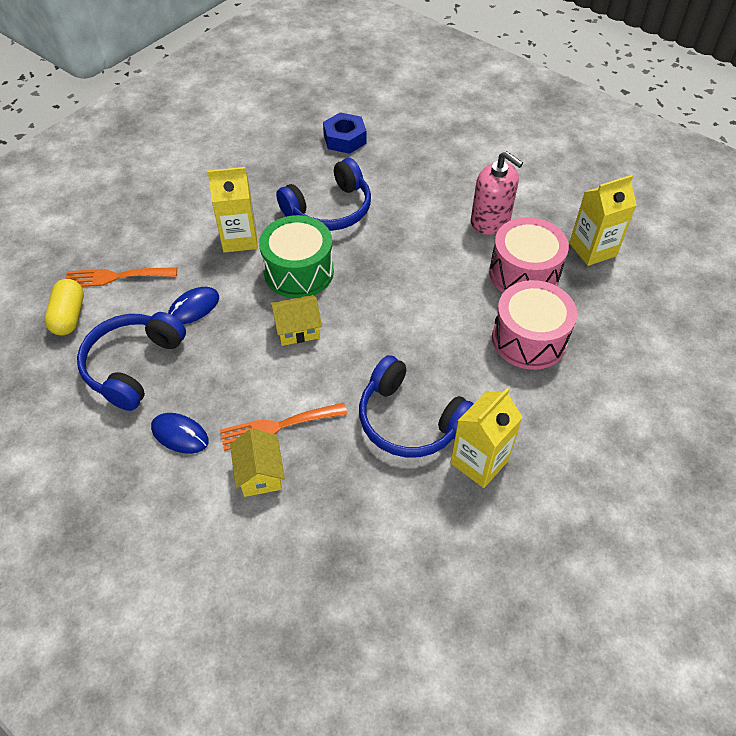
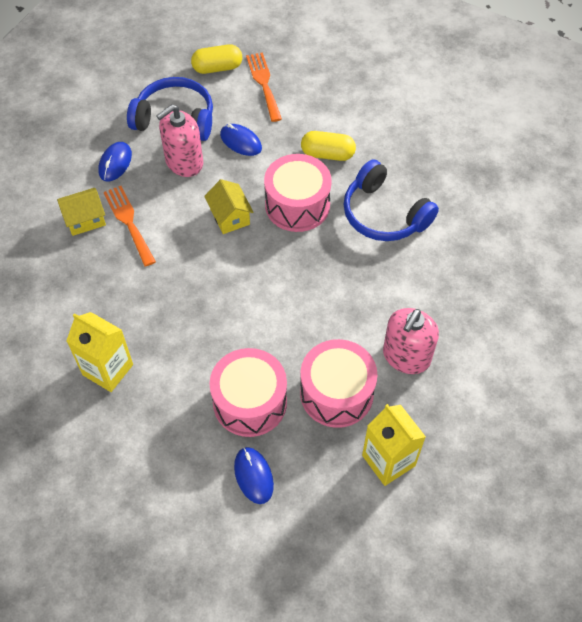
camera: 80 degrees right, 5 degrees up
(205, 363) = (184, 162): none -> pink soap dispenser
(239, 238) = (327, 154): yellow carton -> yellow capsule
(299, 271) = (297, 205): green drum -> pink drum
(345, 139) = (494, 209): blue nut -> none
(410, 420) = (144, 313): blue headphones -> none
(608, 345) = (253, 476): none -> blue mouse

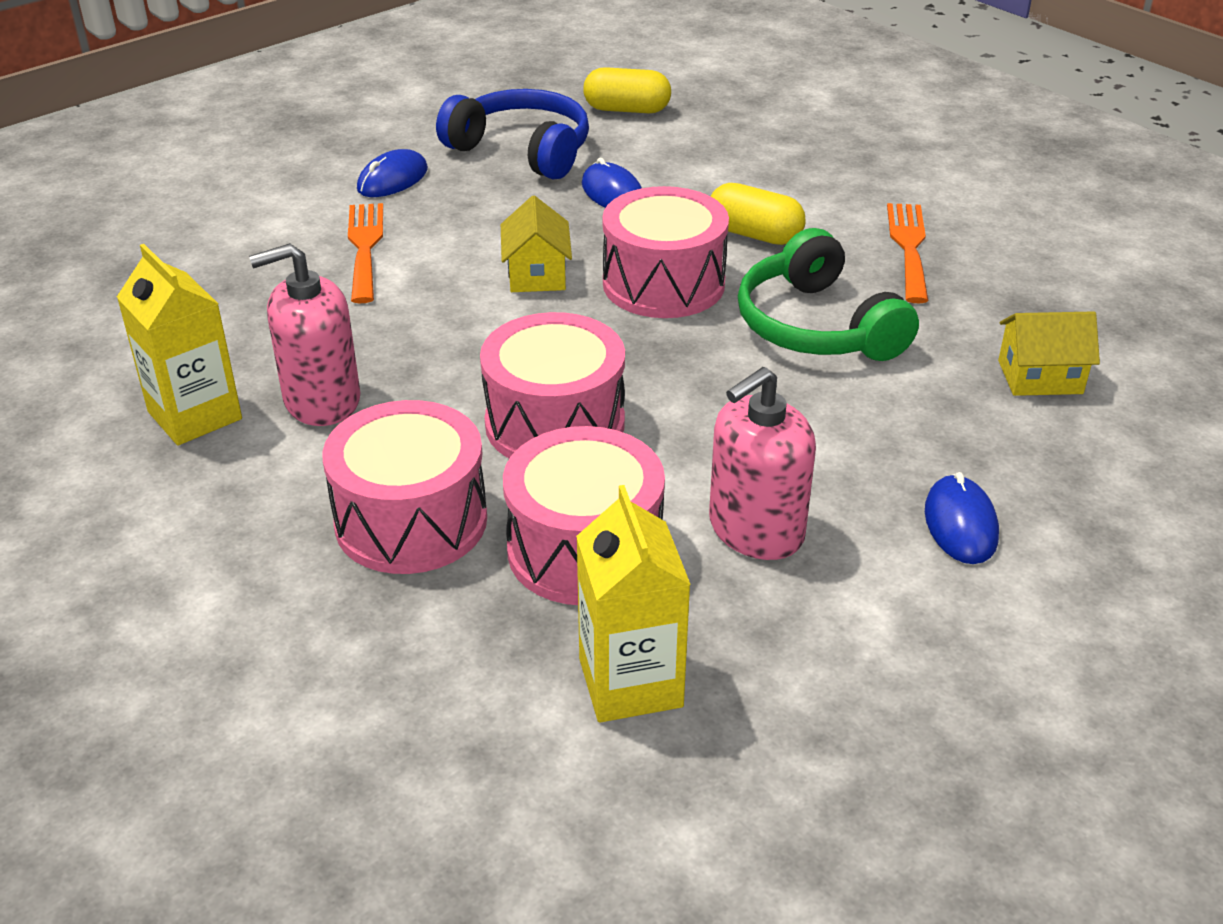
camera: 20 degrees right, 20 degrees down
(85, 219) = (298, 231): yellow house -> yellow house (1040, 377)
(184, 162) = (503, 199): pink soap dispenser -> pink soap dispenser (322, 400)
(253, 476) = (345, 632): blue mouse -> blue mouse (960, 524)
(264, 83) = (692, 138): orange fork -> orange fork (909, 247)
(287, 319) = (555, 423): none -> pink drum
(384, 214) = (817, 326): blue headphones -> green headphones

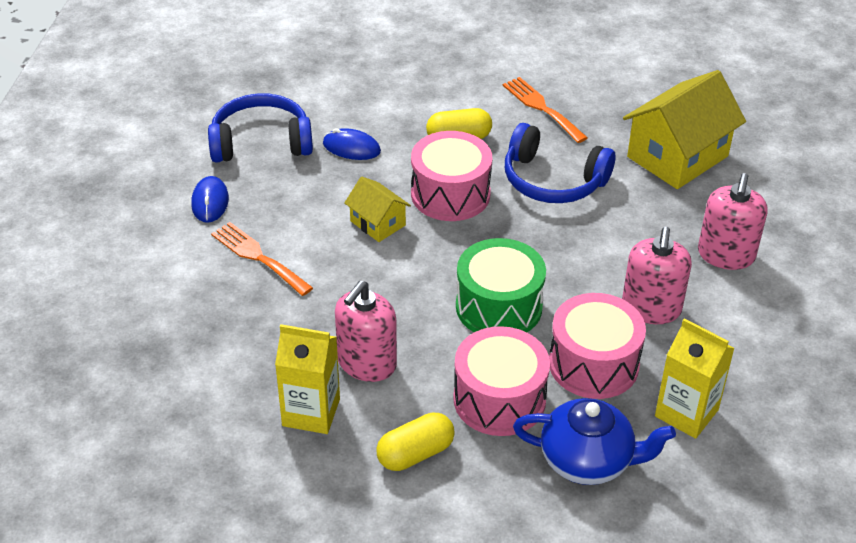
camera: 40 degrees left, 5 degrees up
(417, 656) = (588, 461): none -> blue teapot
(555, 423) = (498, 307): pink drum -> green drum
(627, 110) = (285, 82): yellow capsule -> yellow capsule (415, 454)
(817, 326) = (553, 180): green headphones -> blue headphones
(960, 524) = (726, 255): blue mouse -> pink soap dispenser
(1040, 377) = (677, 156): yellow house -> yellow house, size x1.93

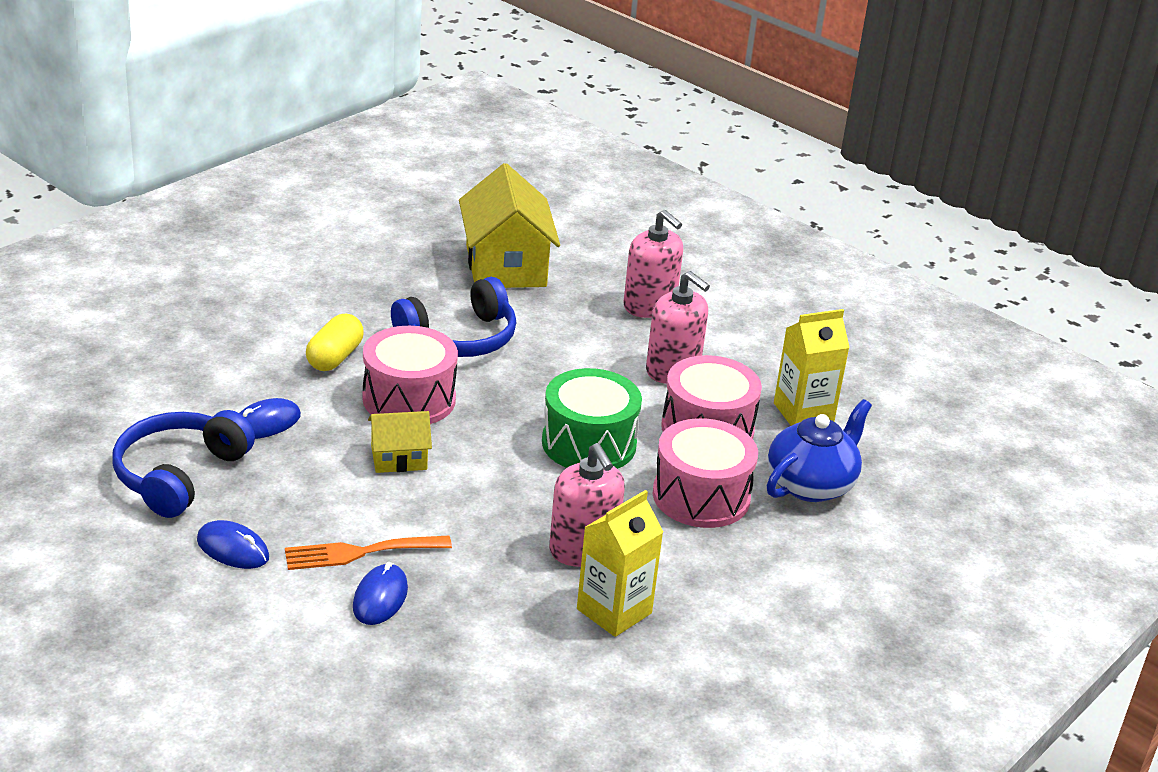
camera: 60 degrees left, 10 degrees down
(220, 289) = (380, 598): none -> blue mouse
(415, 454) = (722, 572): yellow capsule -> none
(541, 107) = (351, 295): orange fork -> none

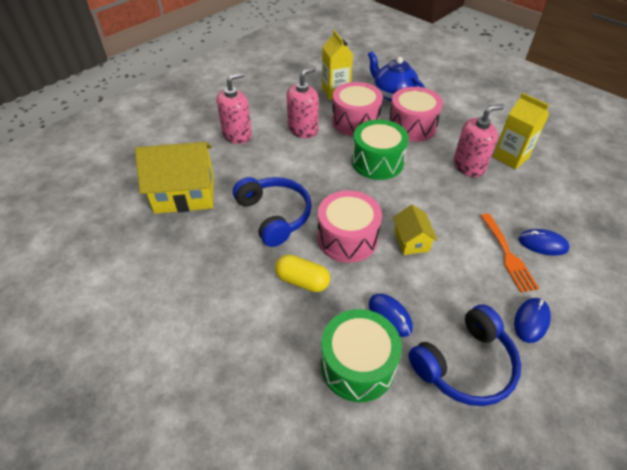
camera: 85 degrees left, 15 degrees up
(180, 475) = (464, 364): blue headphones -> blue headphones turned 60 degrees counterclockwise
(199, 392) = (357, 365): none -> green drum

